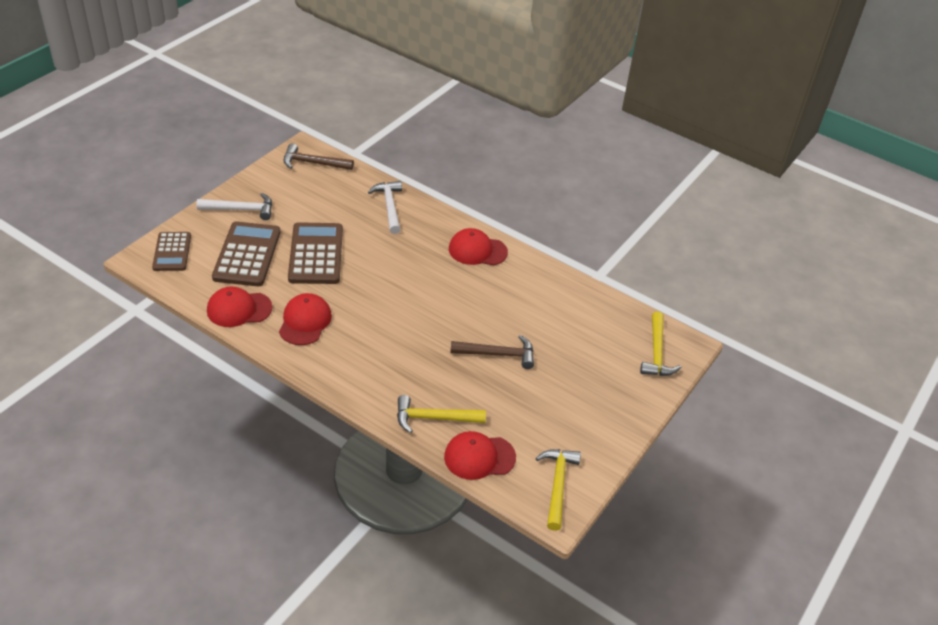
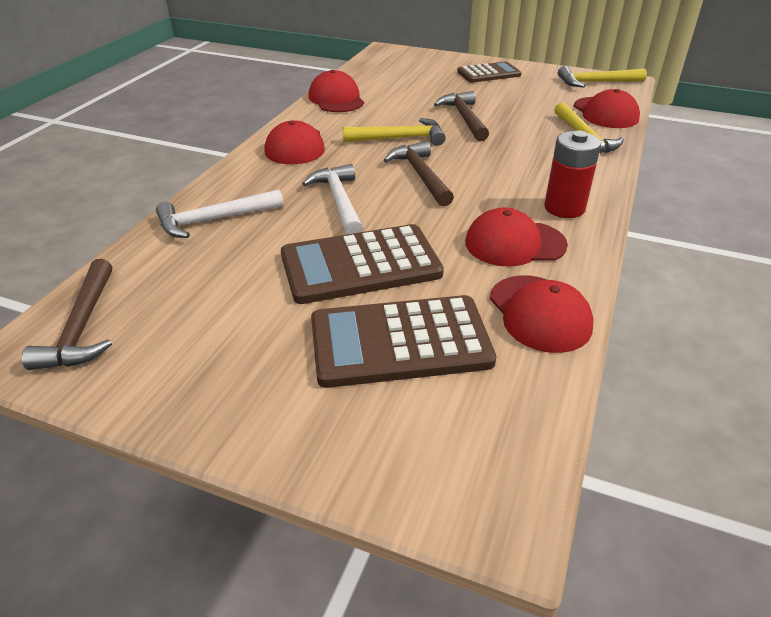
camera: 100 degrees left, 5 degrees down
(172, 252) = (448, 462): brown calculator -> brown calculator (488, 73)
(241, 209) = (262, 391): white hammer -> white hammer (339, 201)
(333, 360) = (564, 208): none -> red battery
(408, 303) = (420, 175): none -> brown hammer
(561, 286) = (336, 99): none -> red cap
(657, 352) = (404, 59): yellow hammer -> yellow hammer (400, 138)

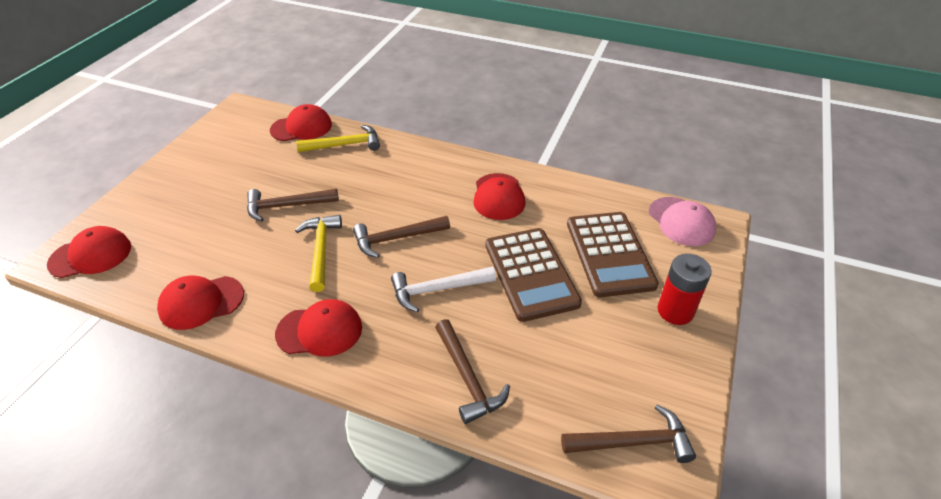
camera: 90 degrees left, 5 degrees up
(214, 220) = (468, 378): white hammer -> brown hammer
(488, 73) = (180, 182): brown calculator -> none
(495, 452) = (681, 221): none -> pink cap
(539, 313) = (571, 195): red cap -> red cap (91, 255)
(564, 208) = (453, 169): red battery -> red battery (675, 311)
(596, 83) = (235, 122): yellow hammer -> none

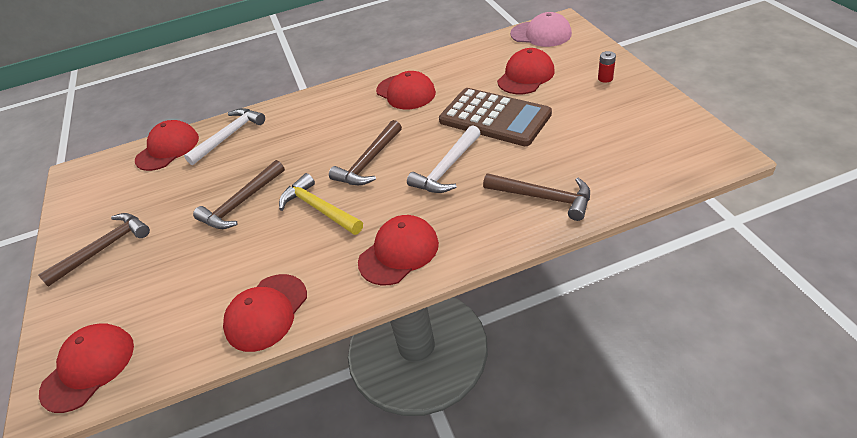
camera: 35 degrees left, 0 degrees up
(345, 145) = (229, 136): yellow hammer -> white hammer
(609, 254) = (526, 76): brown calculator -> red cap
(633, 442) = (680, 154): brown hammer -> brown hammer (104, 248)
(675, 311) = (605, 78): red battery -> red battery, size x0.50

